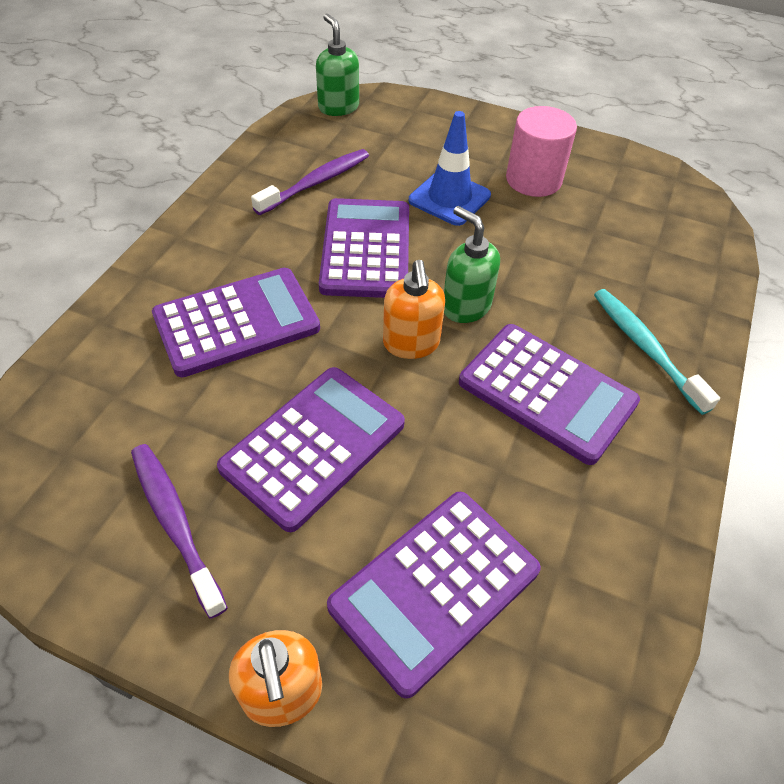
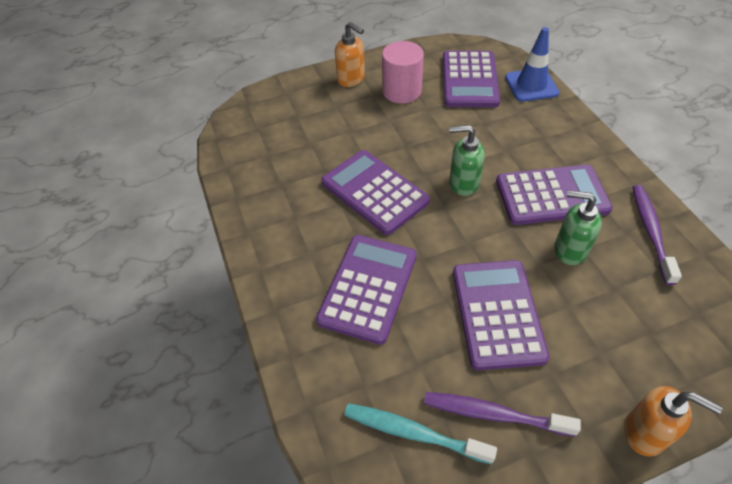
camera: 40 degrees left, 0 degrees up
(316, 183) = (293, 176): purple toothbrush -> purple toothbrush (651, 232)
(338, 107) = (239, 121): green soap dispenser -> green soap dispenser (569, 250)
(411, 344) = (466, 223): orange soap dispenser -> orange soap dispenser (351, 79)
(434, 588) = (631, 325): purple calculator -> purple calculator (469, 80)
(449, 198) = (376, 131): blue traffic cone -> blue traffic cone (531, 85)
(646, 348) = (559, 141): turquoise toothbrush -> turquoise toothbrush (413, 433)

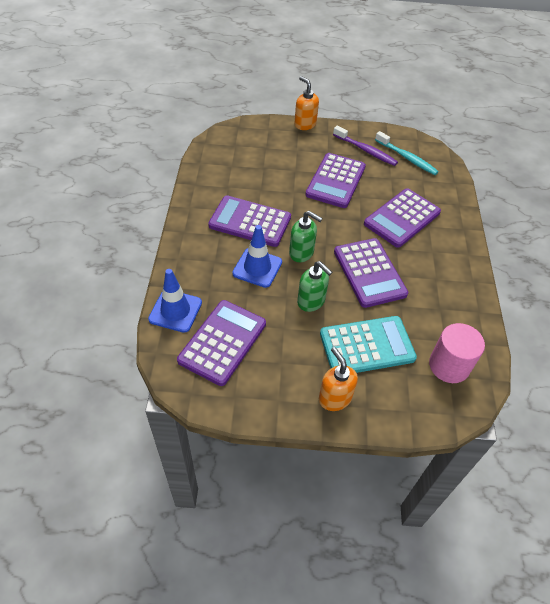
camera: 160 degrees left, 0 degrees up
(342, 123) = (367, 346): none -> turquoise calculator
(401, 91) = (294, 358): pink cylinder -> pink cylinder (449, 365)
(496, 148) = (257, 268): none -> blue traffic cone
(569, 250) = (269, 191): green soap dispenser -> green soap dispenser (311, 301)
(651, 232) = (213, 181): purple toothbrush -> none

